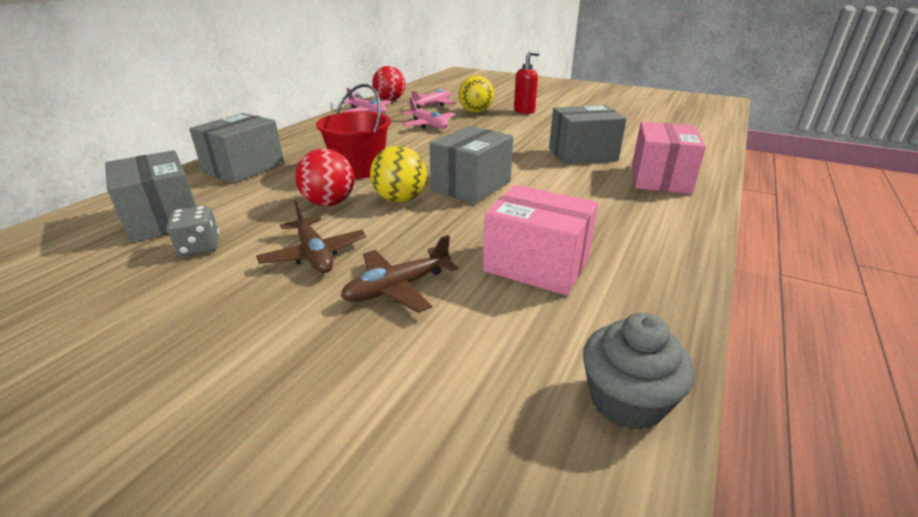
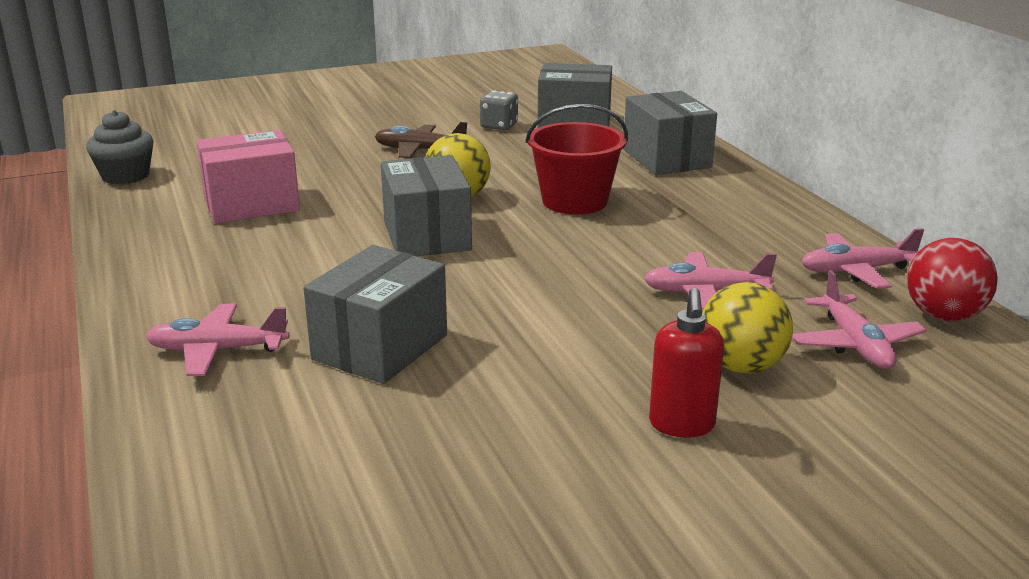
camera: 130 degrees right, 5 degrees down
(329, 203) = (504, 171): red ball -> none
(397, 288) = (326, 160): brown plane -> none
(660, 179) = (217, 350): pink box -> pink plane

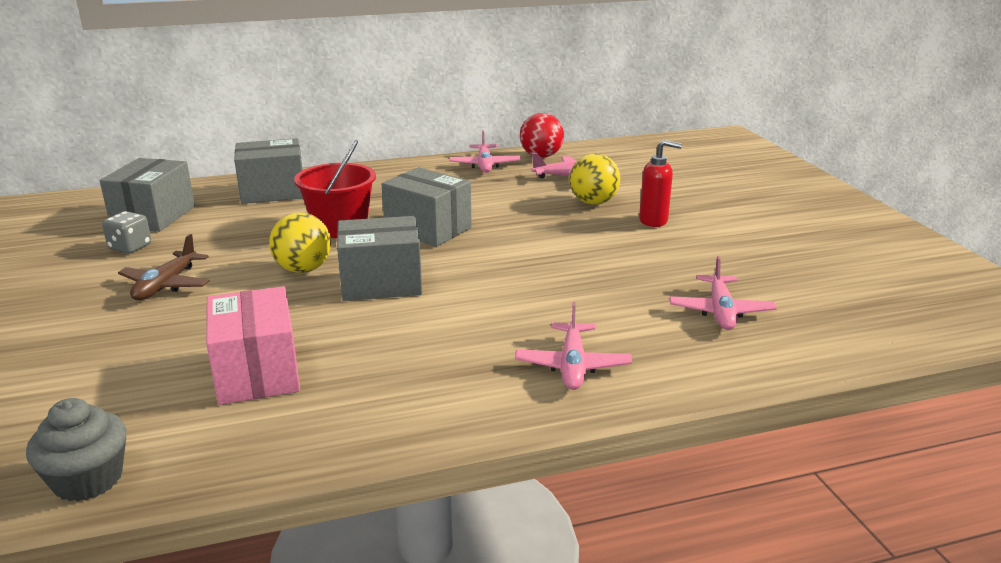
camera: 85 degrees left, 0 degrees up
(380, 347) = (569, 300): grey box -> grey box (428, 229)
(705, 292) = (504, 202): pink plane -> pink plane (720, 312)

